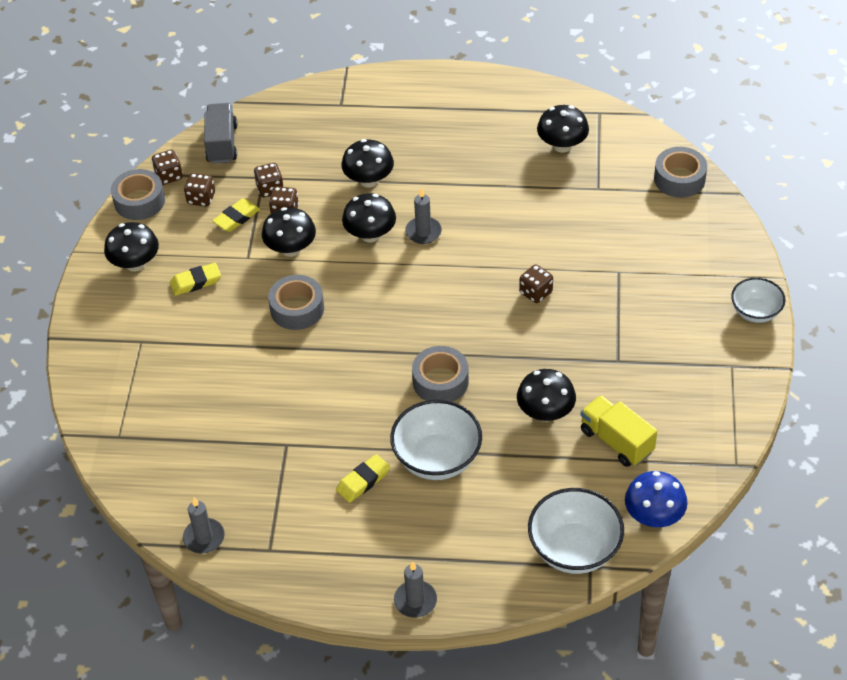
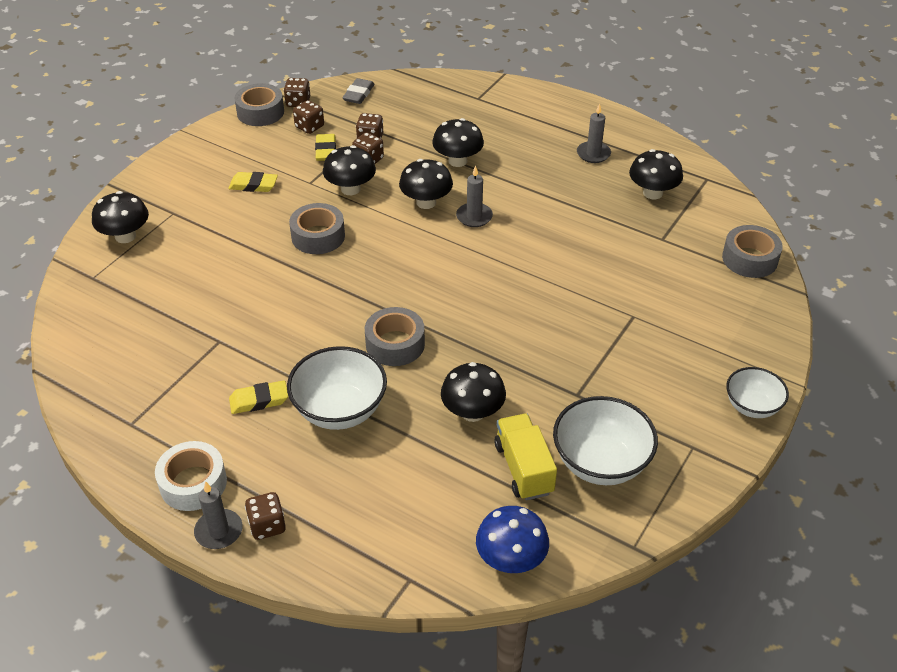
camera: 25 degrees right, 5 degrees down
(135, 263) = (218, 155): black mushroom -> black mushroom (125, 236)
(204, 537) = (87, 388): grey candle -> grey candle (593, 154)
(222, 144) = (358, 94): grey truck -> grey eraser
(237, 218) = (326, 150): yellow eraser -> yellow eraser turned 75 degrees counterclockwise
(363, 573) = (193, 483): none -> white tape
(536, 292) = (540, 304): brown dice -> brown dice (267, 526)
(574, 549) = (406, 555): white bowl -> white bowl (600, 463)

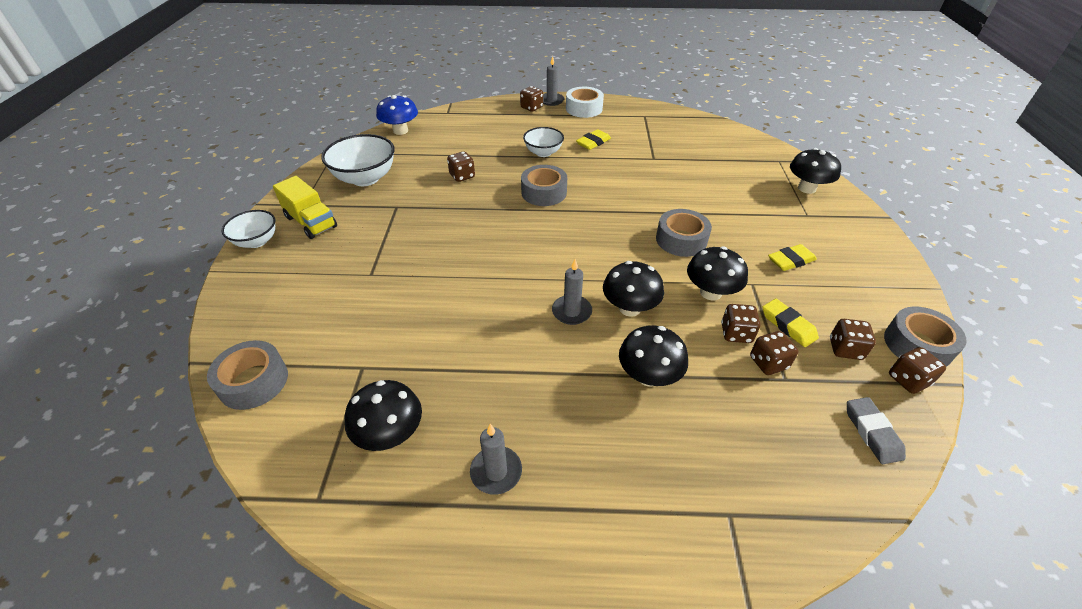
camera: 150 degrees right, 0 degrees up
(340, 410) = (543, 152): white bowl -> white bowl, size x0.62
(472, 412) = (462, 176): black mushroom -> brown dice
(524, 468) = (413, 162): yellow truck -> yellow truck (311, 222)

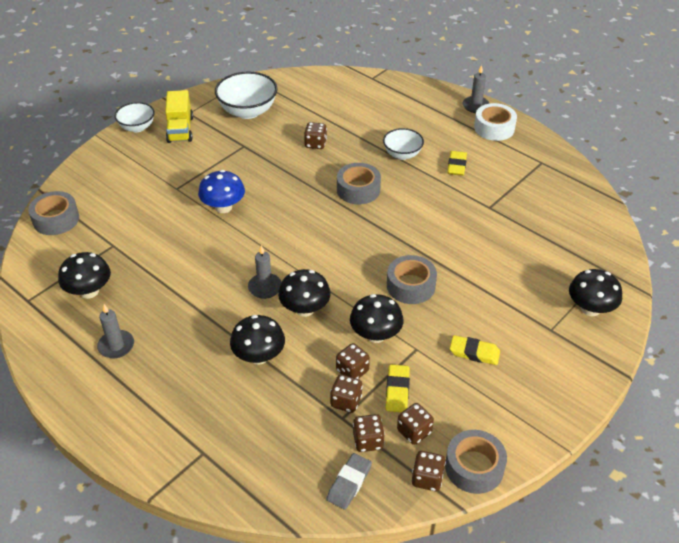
camera: 40 degrees right, 0 degrees up
(400, 131) = (316, 79): blue mushroom -> blue mushroom (223, 207)
(531, 107) = (448, 105): brown dice -> brown dice (368, 441)
(593, 142) = (456, 166): yellow eraser -> yellow eraser turned 75 degrees counterclockwise

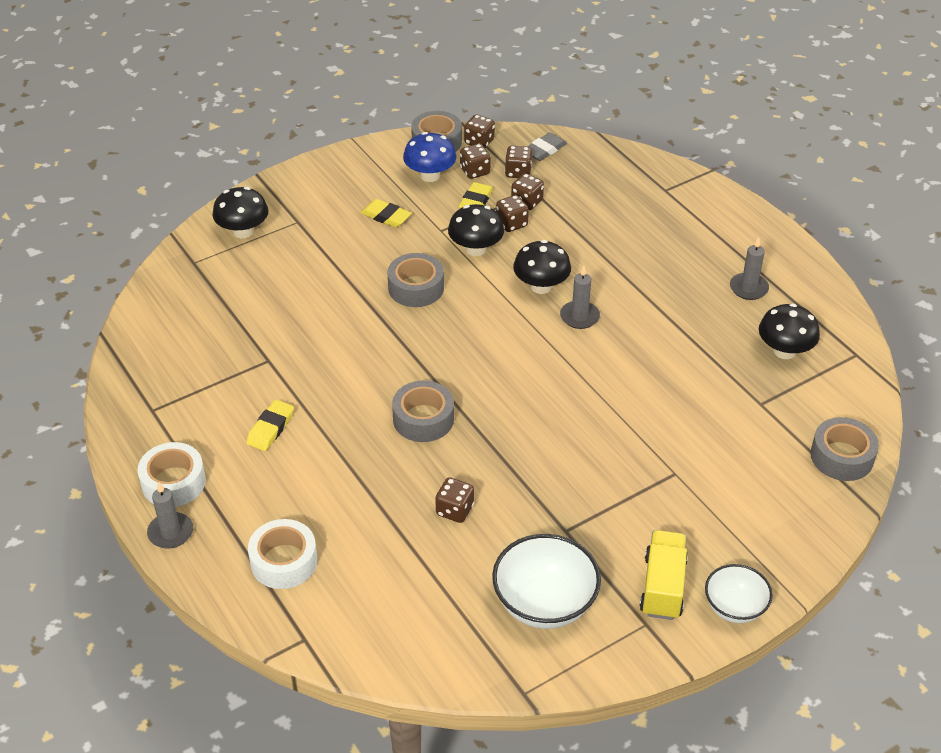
camera: 165 degrees left, 0 degrees up
(223, 207) = (612, 429): blue mushroom -> blue mushroom (430, 175)
(259, 356) = (600, 252): black mushroom -> none
(402, 154) = (335, 463): white bowl -> none
(403, 105) = (284, 561): none -> white tape

